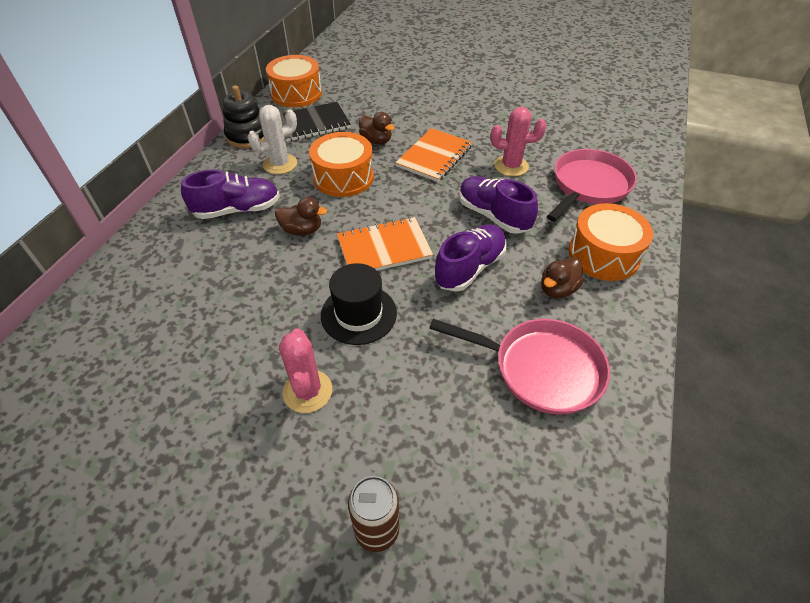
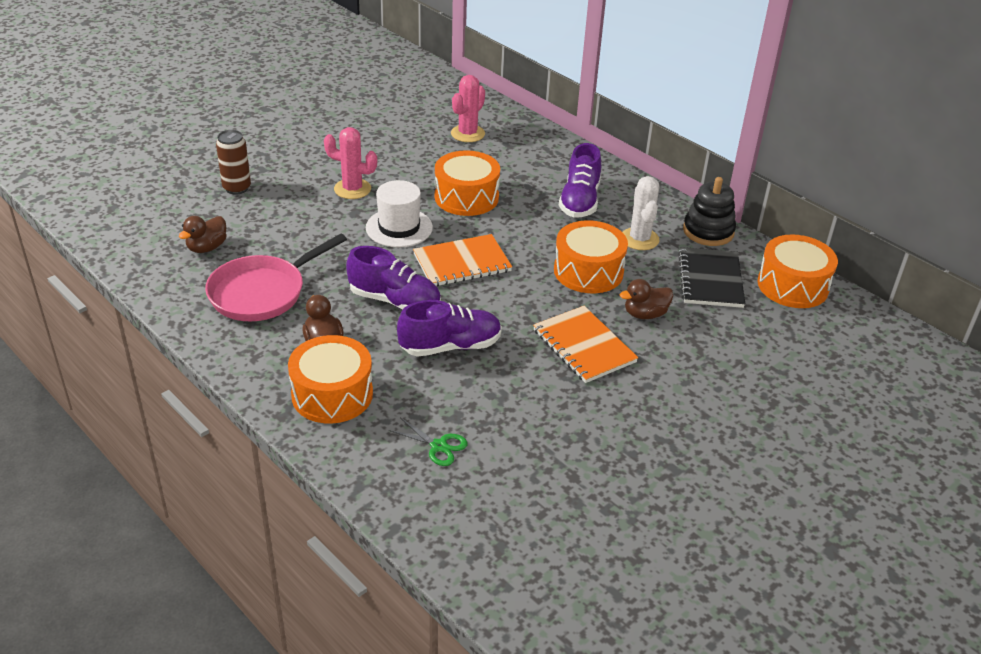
camera: 115 degrees right, 10 degrees down
(271, 286) = (466, 197): none -> orange drum
(302, 230) = (523, 227): brown duck -> brown duck (207, 247)
(358, 314) = (399, 228): black hat -> white hat
(384, 248) = (462, 263): orange notebook -> orange notebook turned 60 degrees clockwise
(469, 268) = (395, 301): purple shoe -> purple shoe turned 45 degrees counterclockwise
(511, 166) = (523, 399): pink cactus -> pink cactus (467, 134)
(588, 186) = (438, 446): pink pan -> green scissors

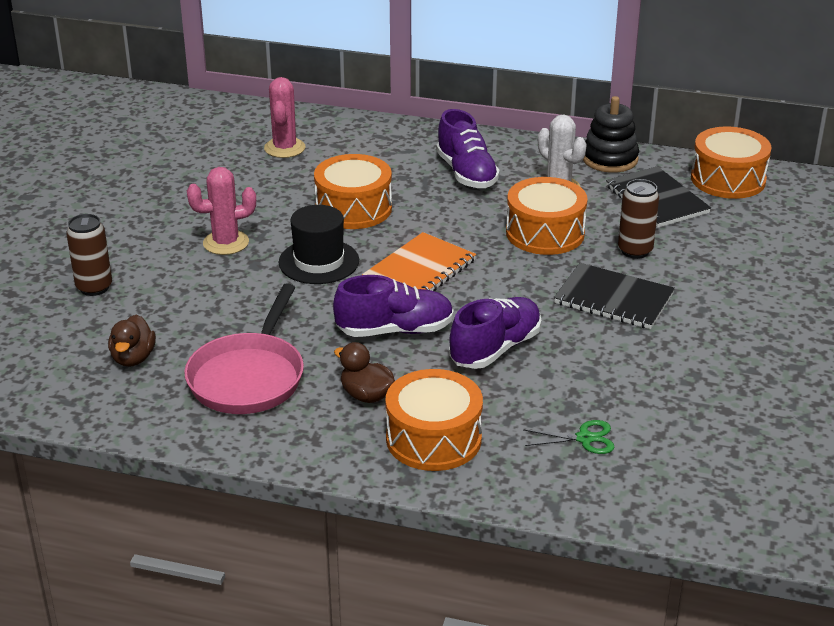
camera: 30 degrees left, 5 degrees down
(399, 228) = (319, 262): white hat -> black hat
(584, 346) = (613, 299): orange notebook -> black notebook
(645, 314) = (635, 251): brown duck -> brown can

